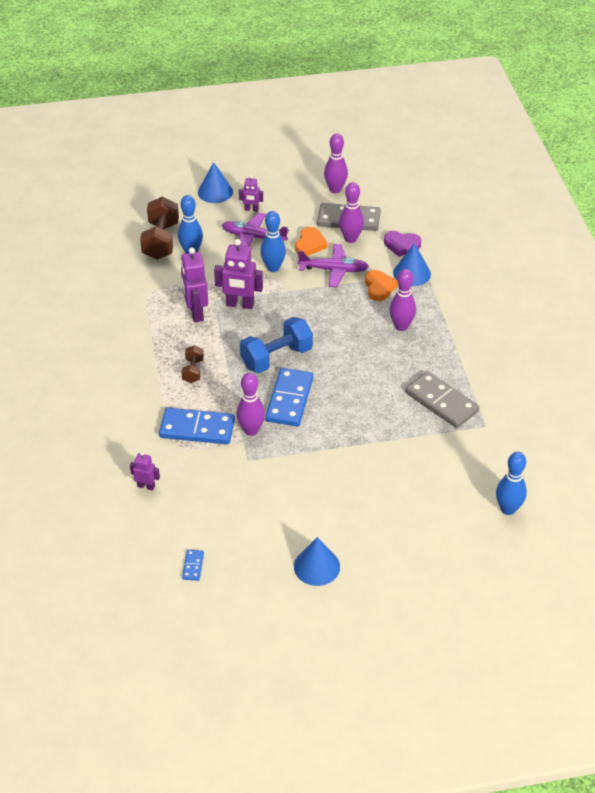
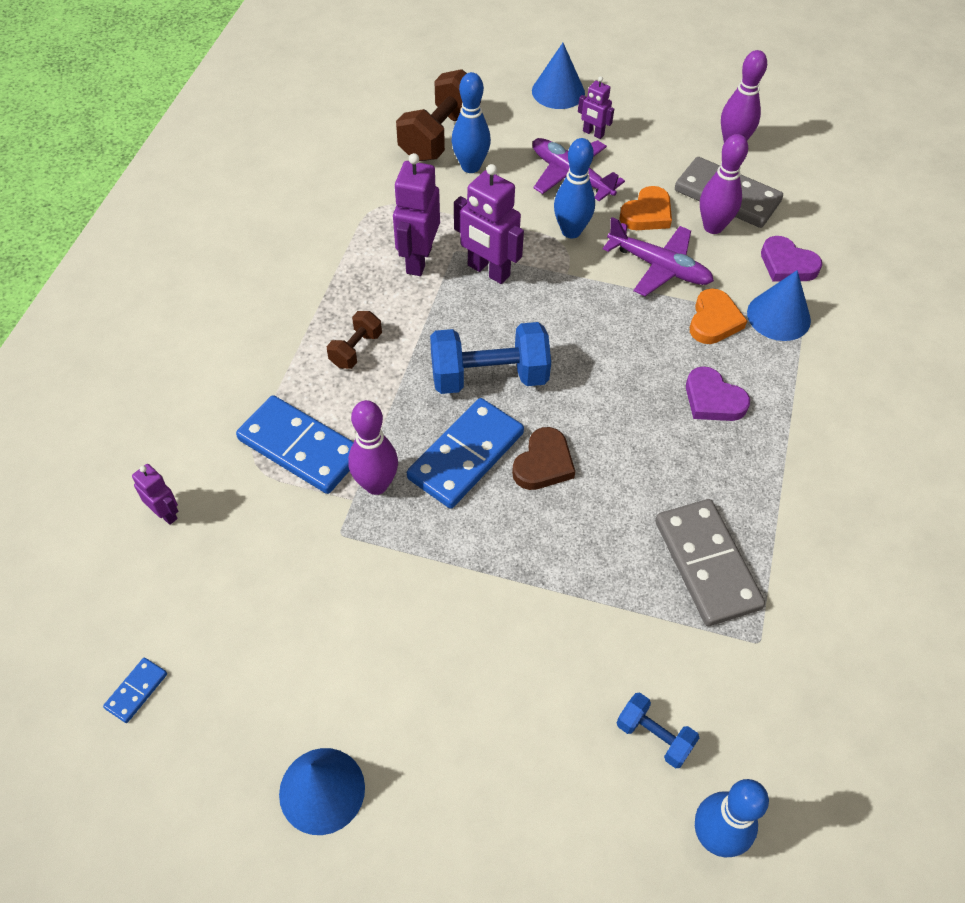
camera: 25 degrees right, 10 degrees up
(332, 388) = (543, 463): none -> brown heart
(401, 326) = (713, 399): purple bowling pin -> purple heart
(458, 482) = (654, 736): none -> blue dumbbell

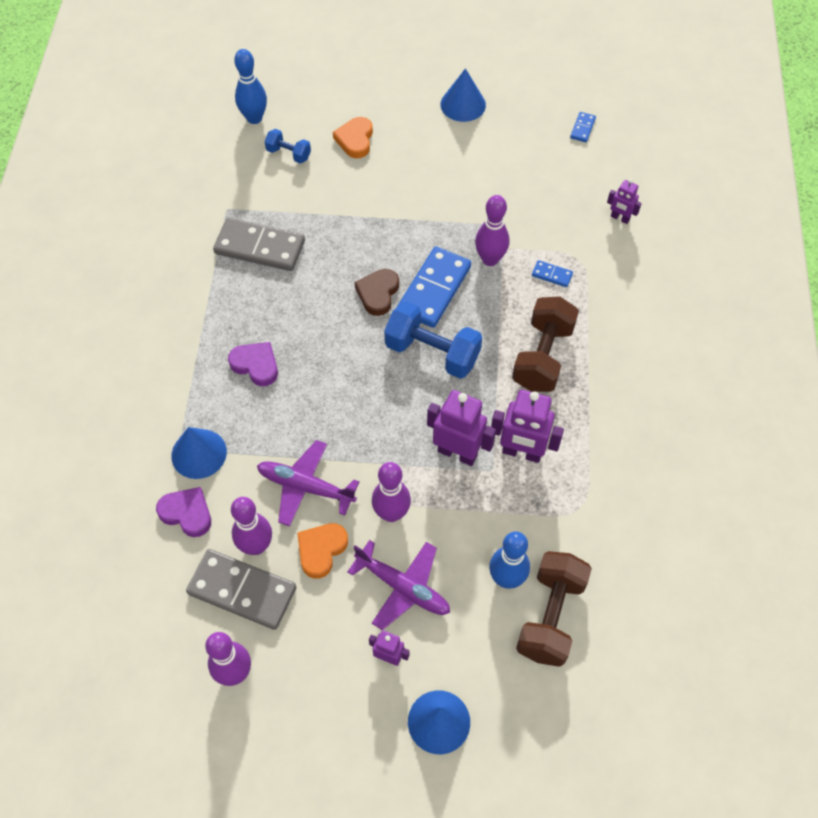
camera: 170 degrees right, 5 degrees up
(300, 447) = (552, 275): blue domino -> blue domino, size x0.45
(356, 349) = (542, 356): brown dumbbell -> brown dumbbell, size x1.88
(418, 260) = (521, 452): purple robot -> purple robot turned 105 degrees clockwise
(489, 377) = (432, 352): blue dumbbell -> blue dumbbell turned 45 degrees clockwise
(571, 231) = (391, 513): blue bowling pin -> purple bowling pin
(706, 564) = (260, 247): grey domino -> grey domino turned 45 degrees counterclockwise
(714, 321) = (255, 438): orange heart -> orange heart (355, 140)

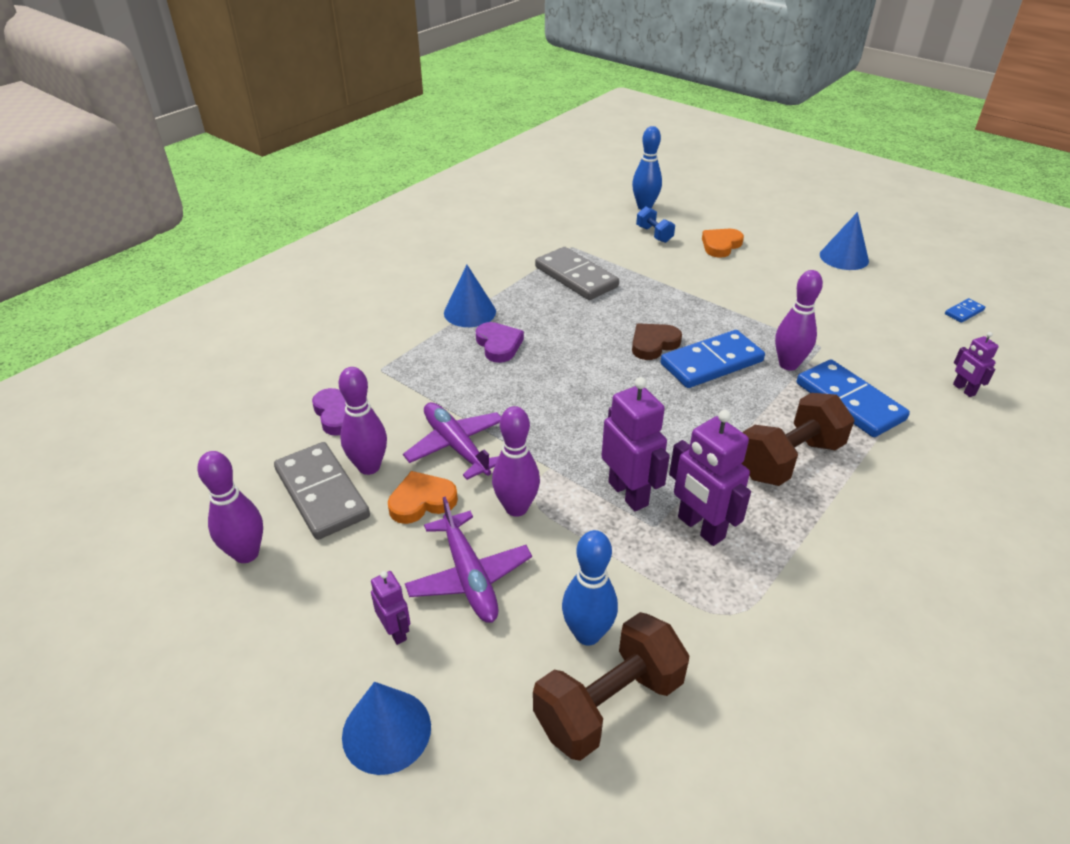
camera: 35 degrees right, 20 degrees down
(199, 453) = (392, 380): blue cone -> blue cone (470, 312)
(432, 352) = (670, 405): blue dumbbell -> none
(552, 275) = (849, 401): blue domino -> blue domino, size x2.24

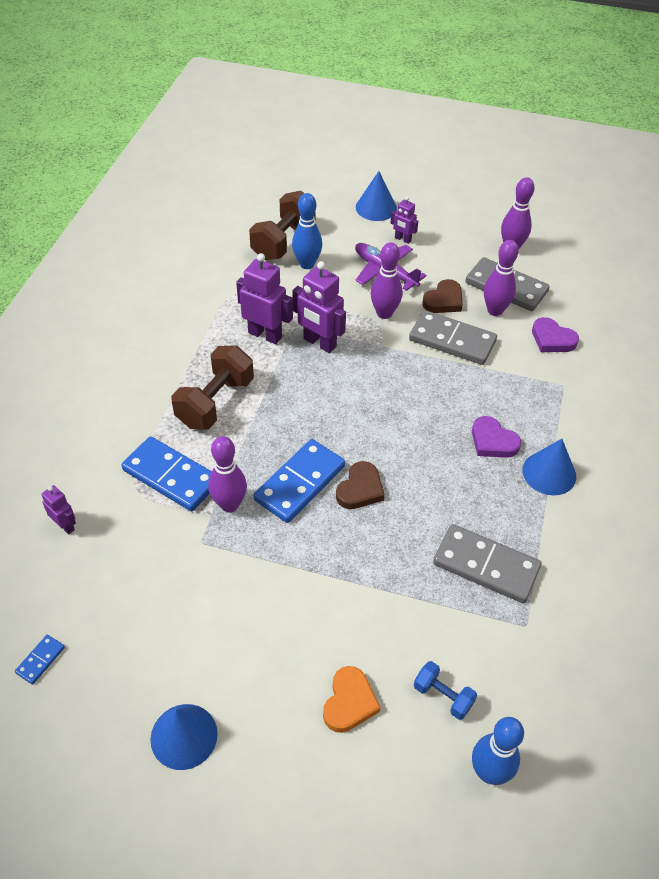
camera: 155 degrees right, 10 degrees up
(422, 501) = (444, 300): orange heart -> brown heart
(456, 446) = (452, 340): purple plane -> grey domino

